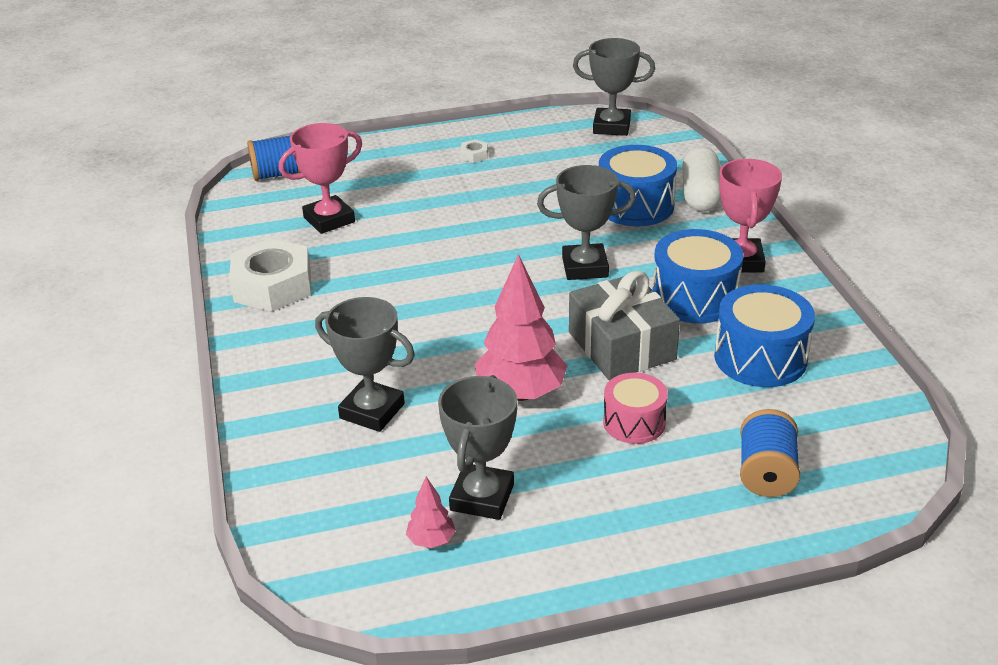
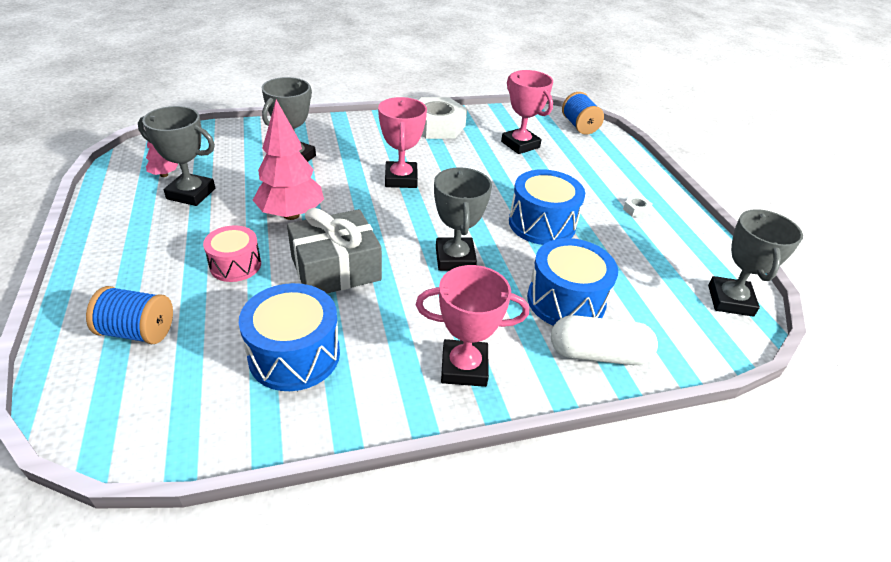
camera: 85 degrees right, 5 degrees up
(424, 311) = (401, 179): none -> pink trophy
(694, 297) = (400, 322): blue drum -> blue drum (542, 224)

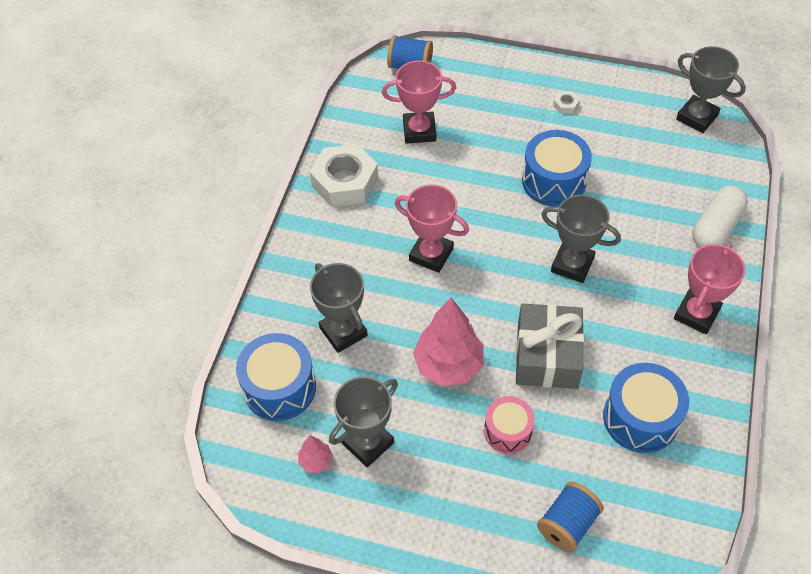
camera: 55 degrees left, 15 degrees up
(566, 301) = (655, 216): blue drum -> blue drum (279, 387)

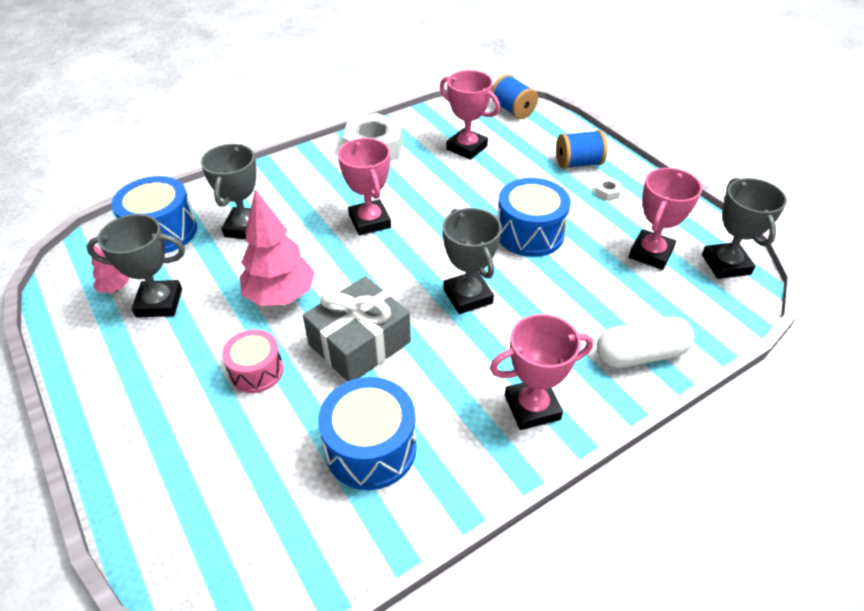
camera: 40 degrees right, 10 degrees down
(567, 524) = (200, 476): blue spool -> blue spool (578, 163)
(645, 141) = (650, 253): none -> pink trophy

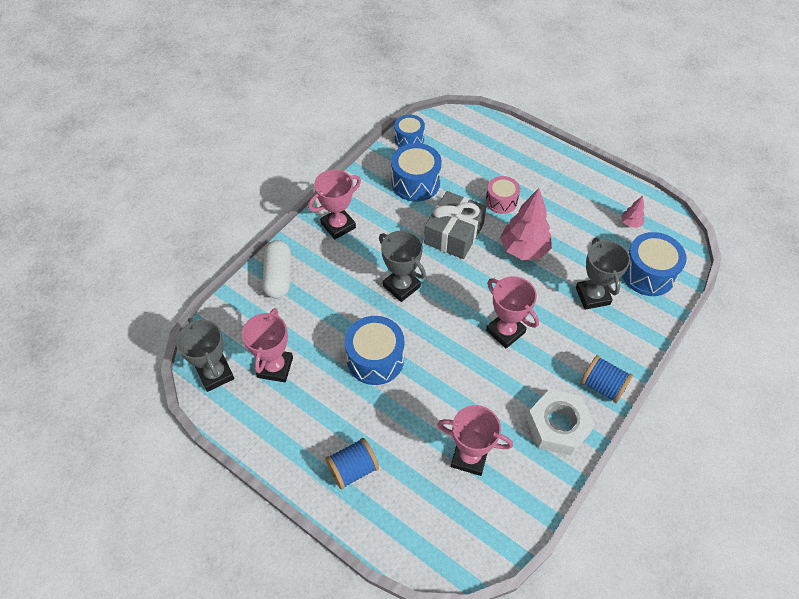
camera: 160 degrees right, 10 degrees up
(159, 303) = (594, 223): grey trophy -> none
(330, 558) = (409, 139): none -> blue drum
(513, 110) = (447, 548): blue spool -> blue spool (602, 386)
(607, 192) = (319, 432): white nut -> none
(640, 355) = (278, 276): white capsule -> white capsule turned 60 degrees counterclockwise

